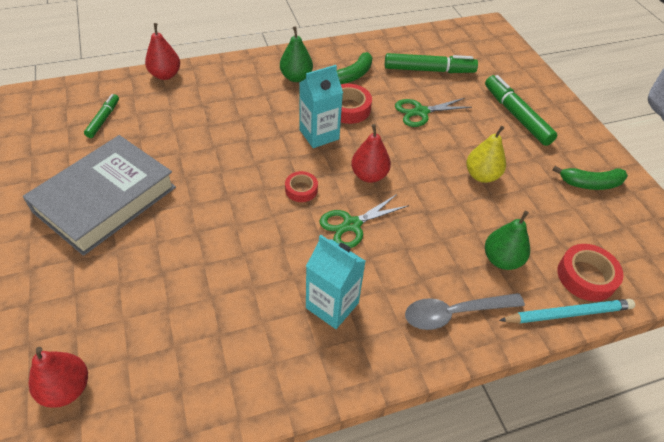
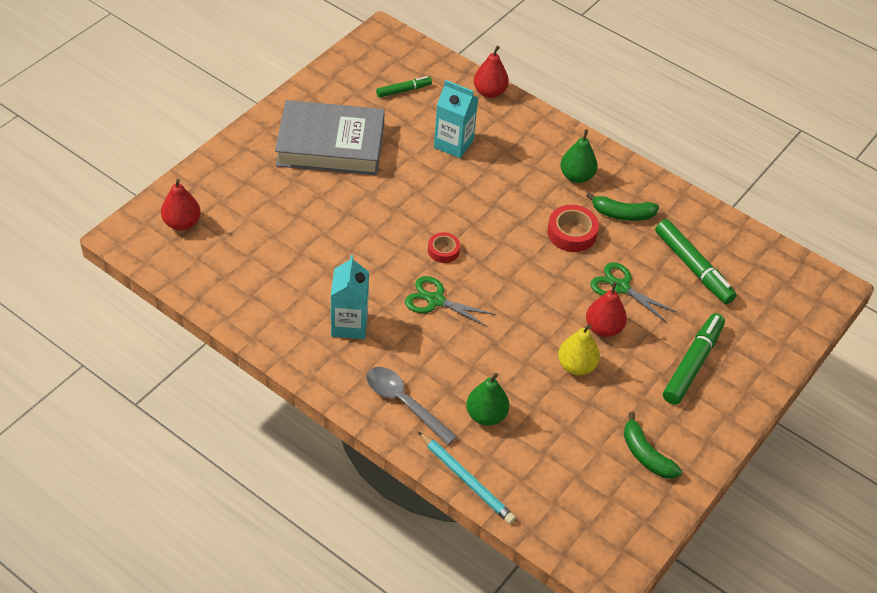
camera: 55 degrees right, 0 degrees up
(319, 134) = (517, 230): turquoise carton -> turquoise carton (453, 144)
(369, 175) = (501, 286): red pear -> red pear (603, 328)
(586, 276) = (519, 482): red tape -> none

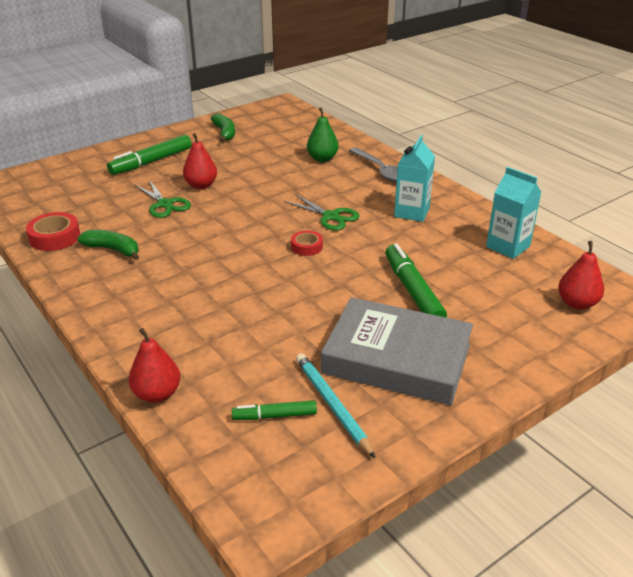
camera: 160 degrees left, 15 degrees down
(453, 144) = (244, 337): turquoise carton -> turquoise carton (508, 247)
(466, 480) = (350, 137): turquoise pencil -> turquoise pencil (332, 405)
(572, 233) = (175, 243): red tape -> red tape (55, 237)
(576, 176) = (129, 285): green pear -> none
(576, 366) = (239, 171): yellow pear -> none
(693, 267) = (90, 208): green marker -> green marker (413, 291)

